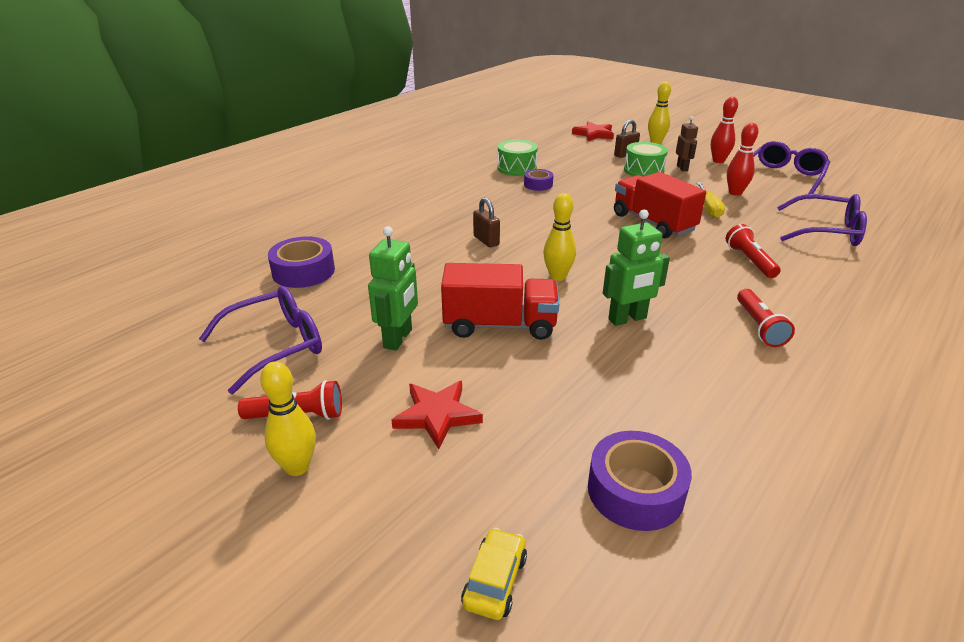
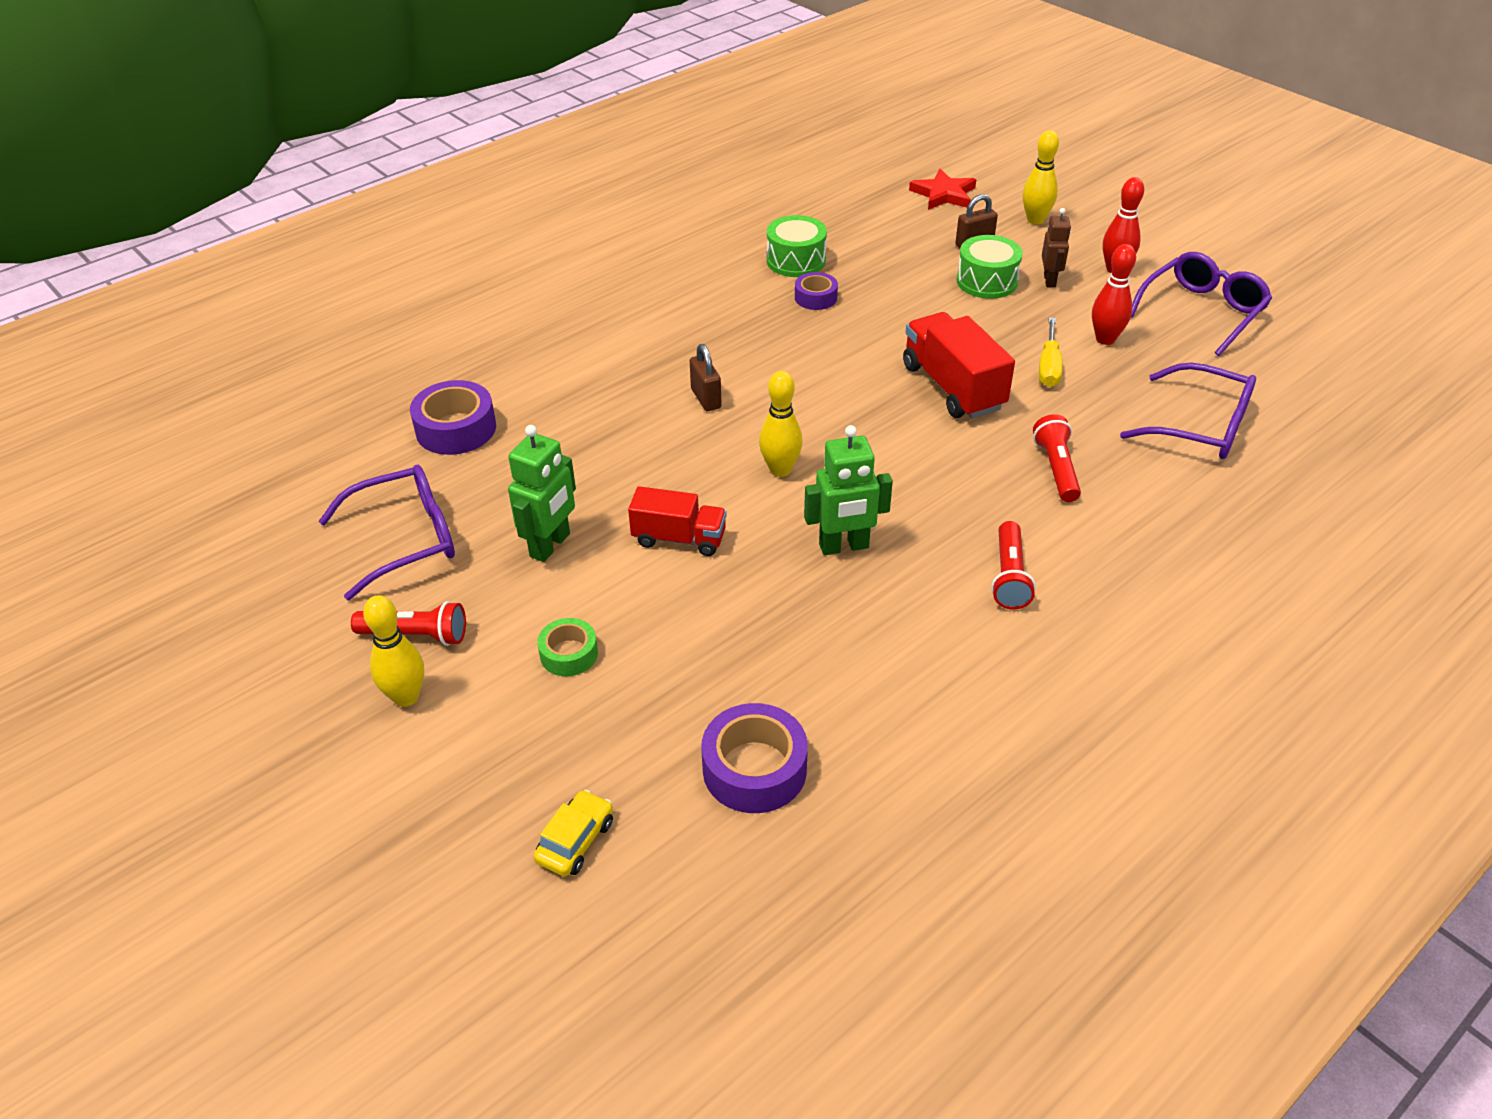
camera: 10 degrees right, 10 degrees up
(437, 415) = (569, 654): red star -> green tape
(499, 325) = (679, 538): red truck -> red truck, size x0.65

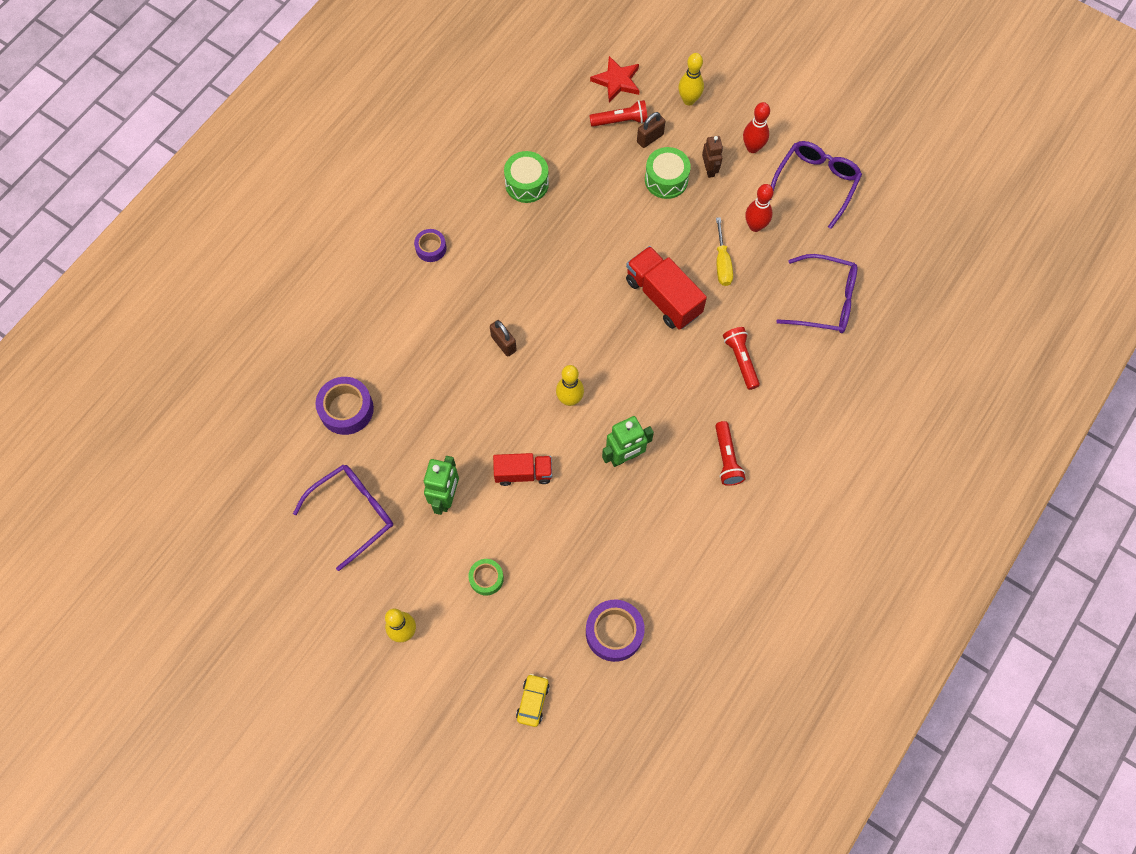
camera: 15 degrees left, 25 degrees up
(416, 635) = (391, 586): red flashlight -> red flashlight (620, 121)
(815, 298) = (551, 222): purple tape -> purple tape (431, 248)

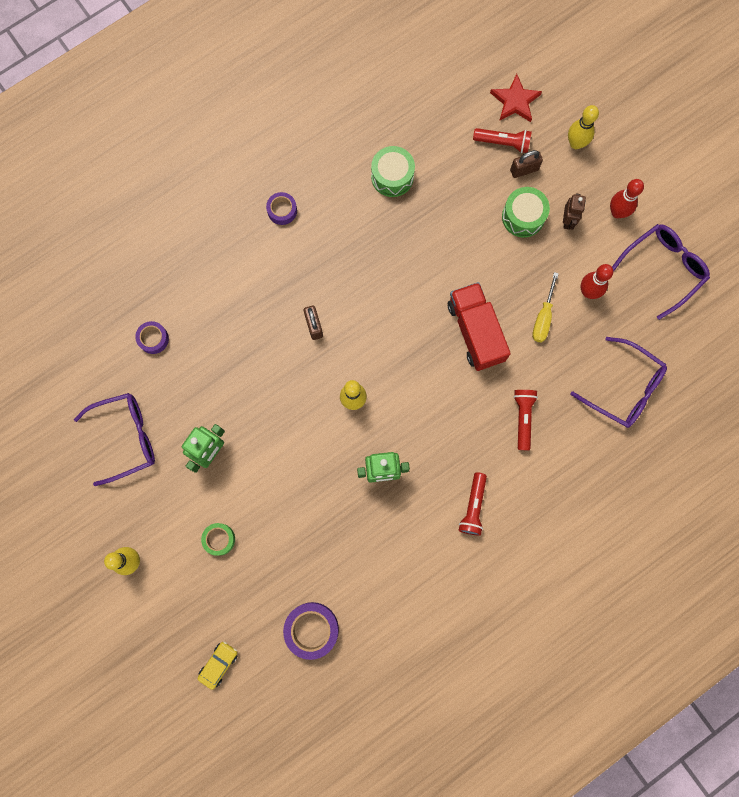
camera: 20 degrees right, 10 degrees up
(346, 409) = (153, 339): purple tape -> purple tape, size x0.60
(523, 473) = (286, 455): red truck -> none

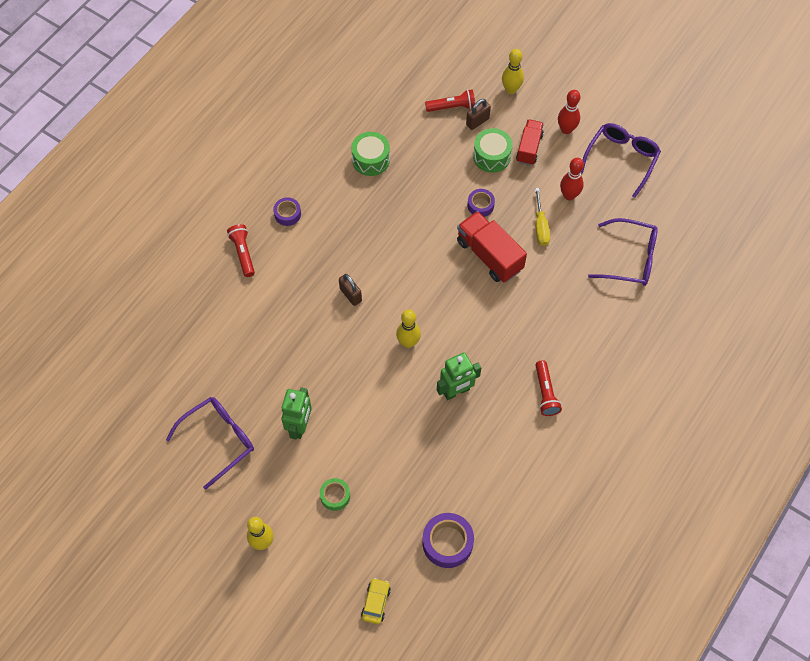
camera: 20 degrees left, 15 degrees down
(153, 339) = (213, 351): purple tape -> purple tape (480, 205)
(515, 101) = (449, 74): red star -> none
(523, 418) = (557, 309): red flashlight -> red flashlight (243, 253)
(567, 221) = (529, 148): brown robot -> red truck

